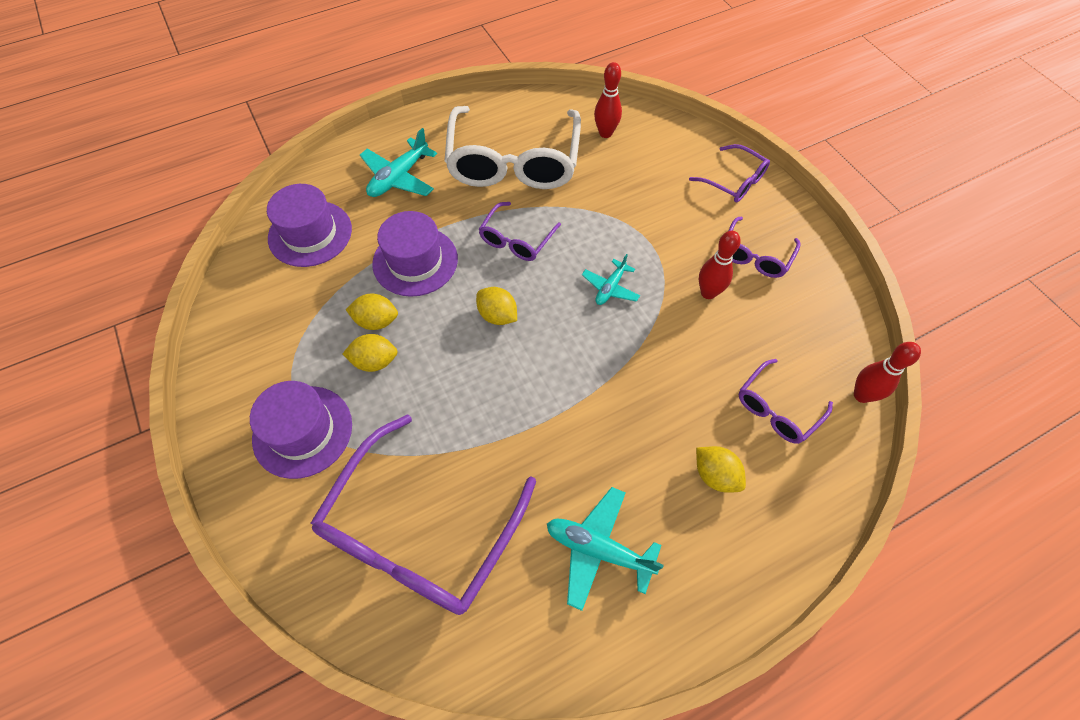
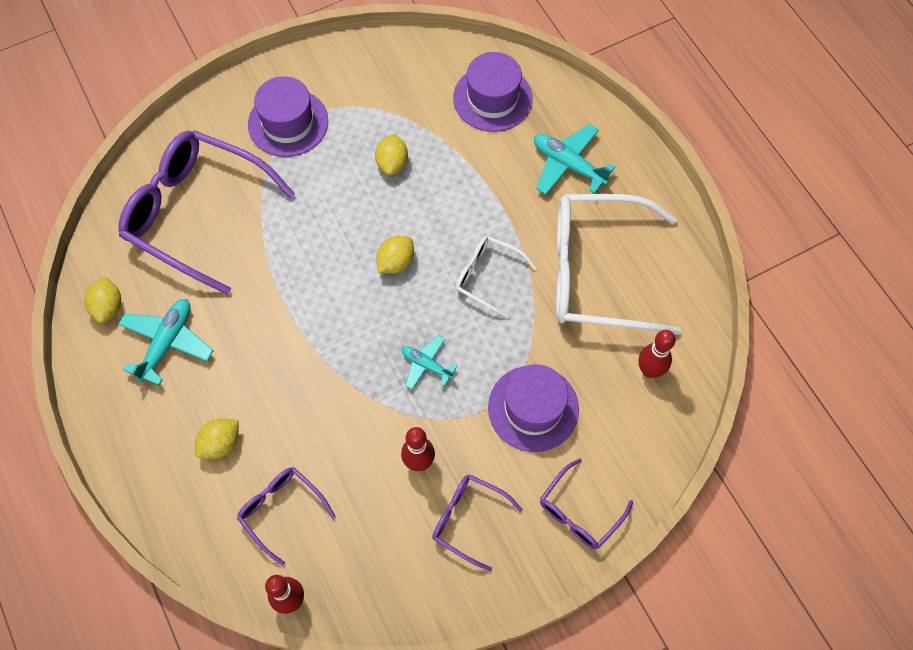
camera: 90 degrees right, 5 degrees up
(375, 361) = (350, 166): yellow lemon -> yellow lemon (108, 307)
(415, 261) = (460, 188): purple hat -> purple hat (533, 408)
(516, 239) = (487, 277): purple glasses -> white glasses

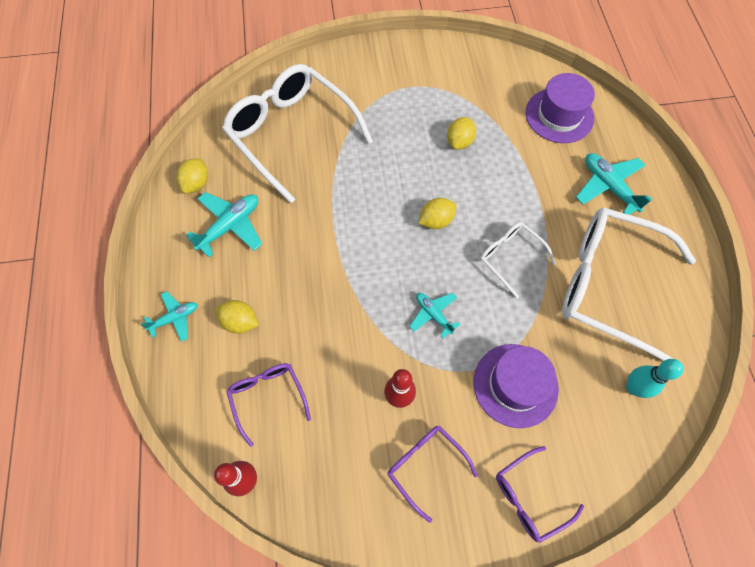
camera: 20 degrees right, 0 degrees up
(146, 464) = (175, 318): none -> turquoise plane
(197, 213) = (291, 134): purple glasses -> white glasses
(221, 443) = (240, 322): yellow lemon -> yellow lemon turned 45 degrees clockwise
(288, 123) = (387, 87): purple hat -> none
(649, 370) = (633, 388): red bowling pin -> turquoise bowling pin

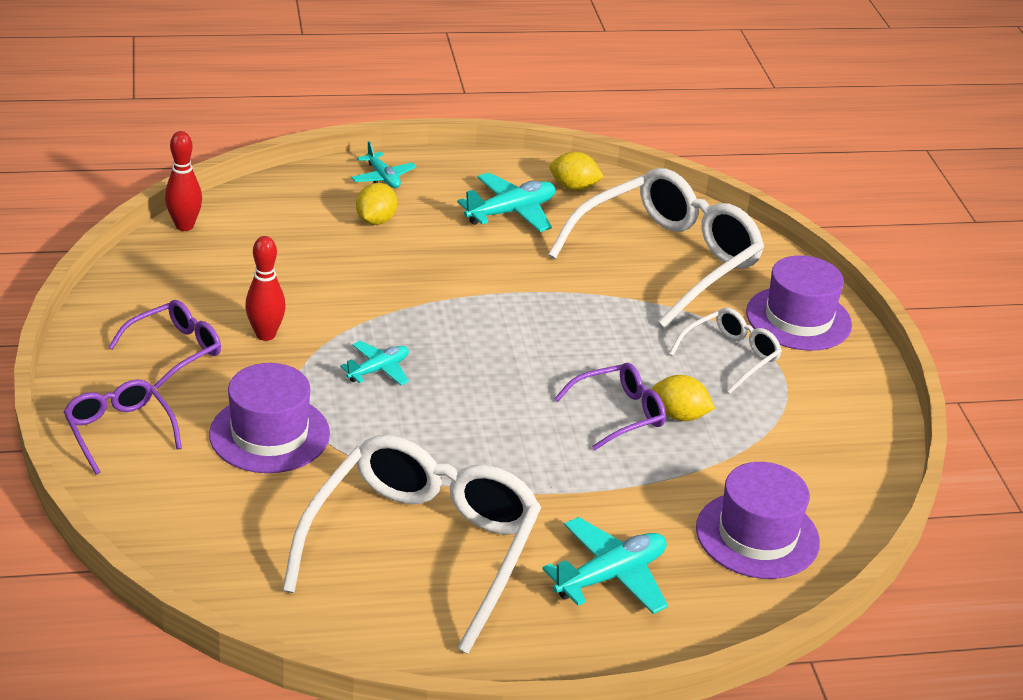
camera: 85 degrees right, 30 degrees down
(230, 226) = (511, 212): turquoise plane -> turquoise plane turned 75 degrees counterclockwise
(267, 397) = (278, 240): purple glasses -> purple glasses (619, 414)
(355, 72) = (798, 319): none -> purple hat
(436, 221) = (529, 382): yellow lemon -> none
(510, 258) = (469, 449): white glasses -> white glasses (730, 356)
(633, 388) = (251, 549): turquoise bowling pin -> none

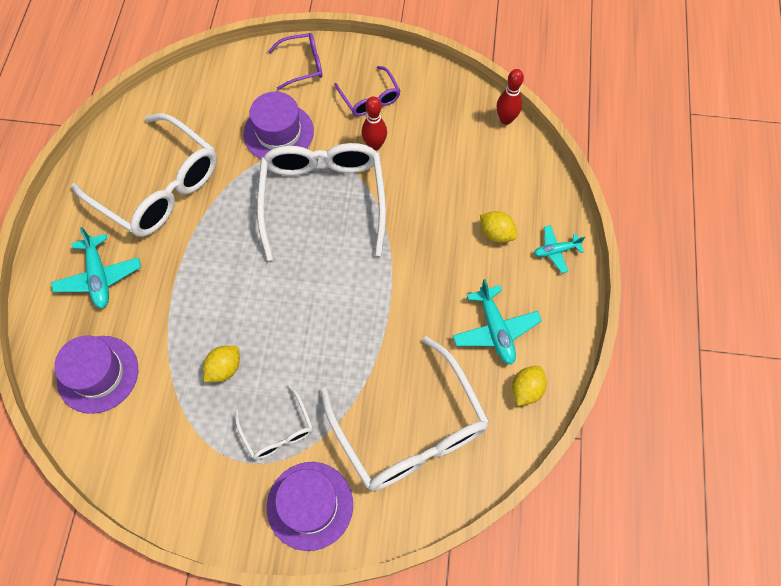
camera: 110 degrees right, 30 degrees up
(378, 370) = (323, 199): turquoise plane -> white glasses
(619, 414) = (238, 329): purple glasses -> none

